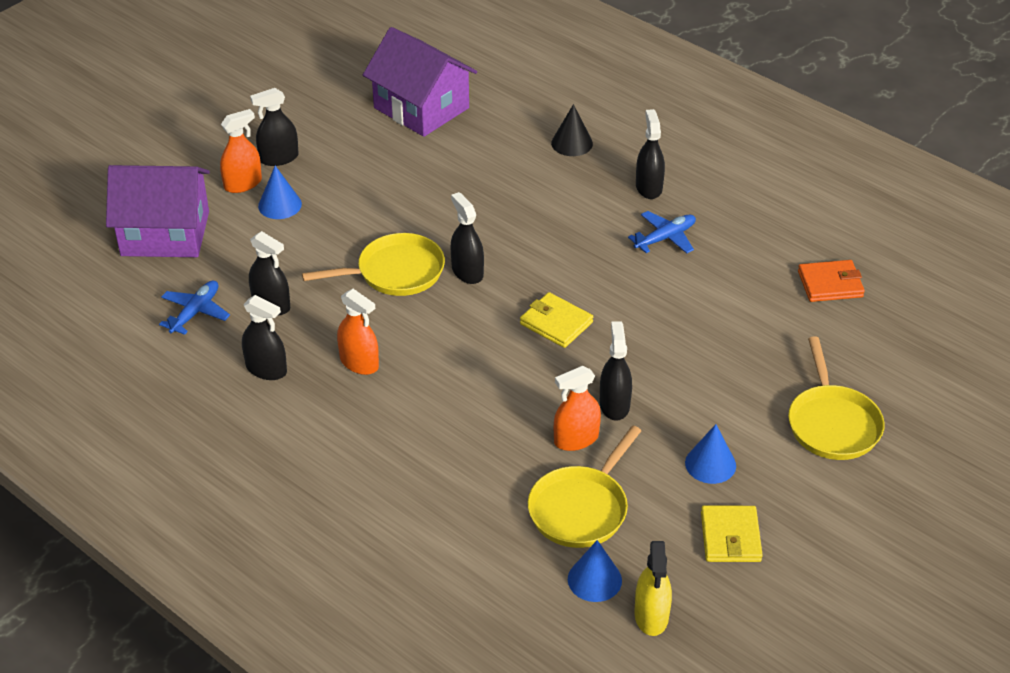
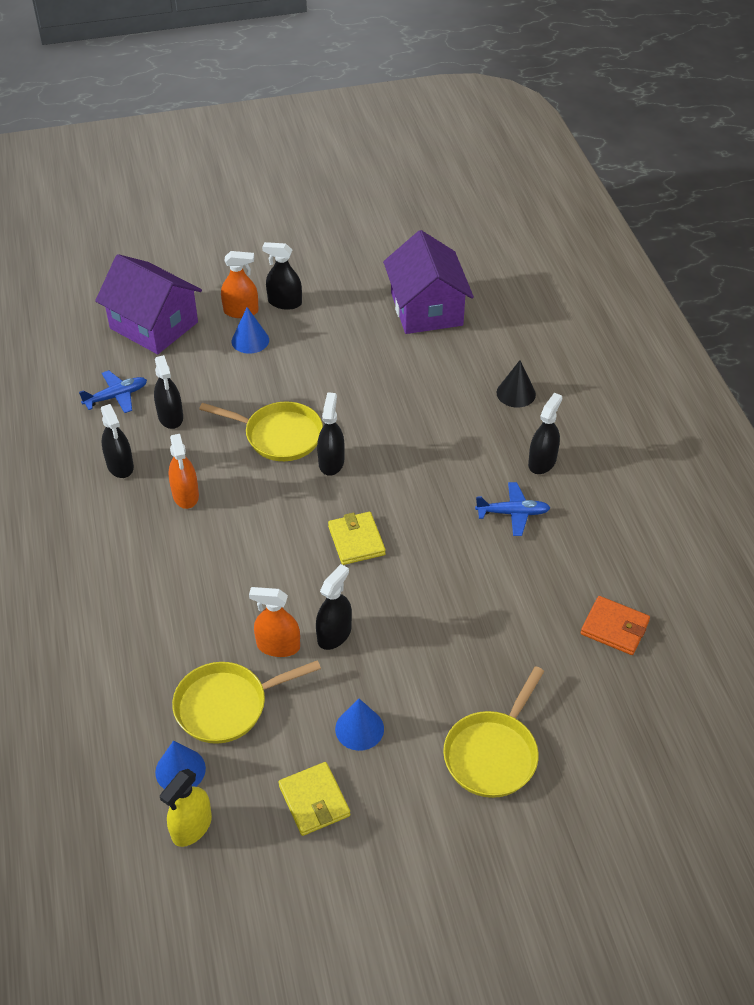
camera: 35 degrees right, 5 degrees up
(730, 537) = (314, 801): yellow wallet -> yellow wallet turned 60 degrees counterclockwise

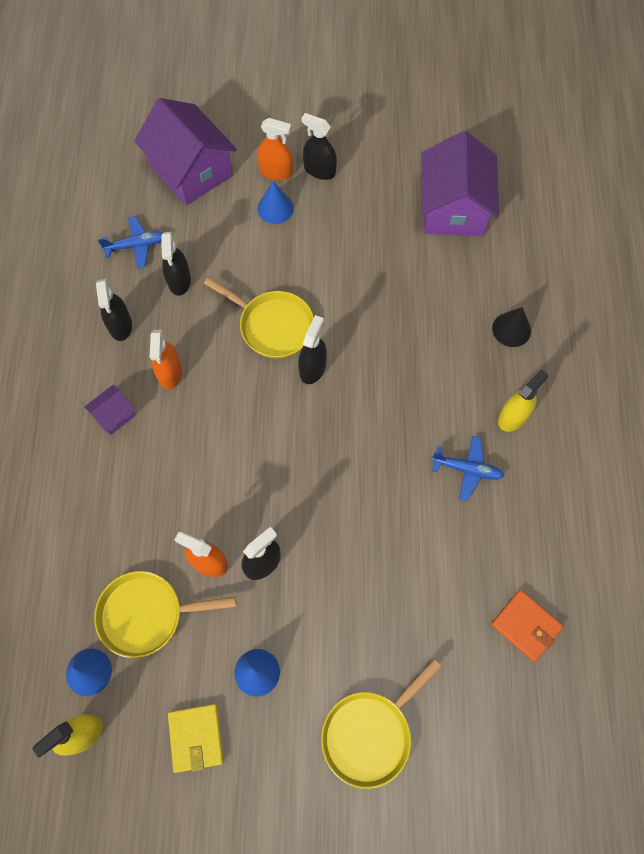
camera: 15 degrees right, 20 degrees up
(137, 542) = (114, 415): none -> purple house
(356, 540) = (311, 463): yellow wallet -> none
(542, 462) = (513, 417): black spray bottle -> yellow spray bottle

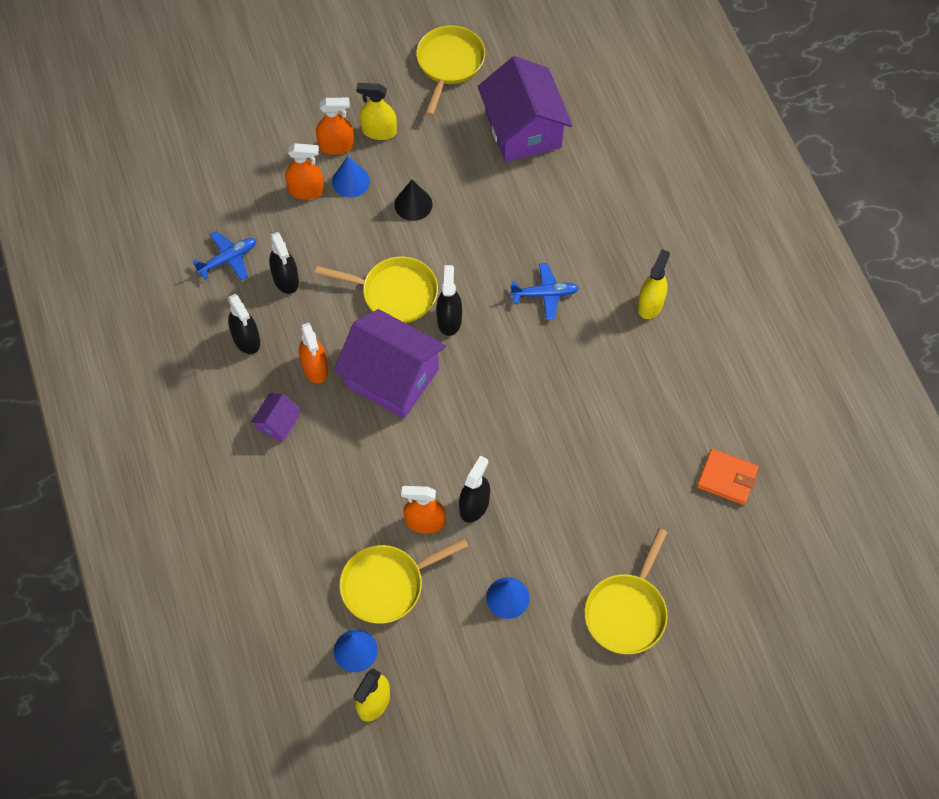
camera: 20 degrees left, 5 degrees down
(191, 170) = (250, 169): purple house -> purple house (392, 377)
(196, 738) = (476, 669): yellow wallet -> none
(232, 204) = (306, 190): none -> orange spray bottle
(319, 170) = (379, 131): black spray bottle -> yellow spray bottle
(408, 128) = (449, 64): none -> yellow pan
(467, 469) = (627, 364): blue plane -> blue plane (545, 294)
(511, 329) = (620, 226): black cone -> black cone (413, 204)

